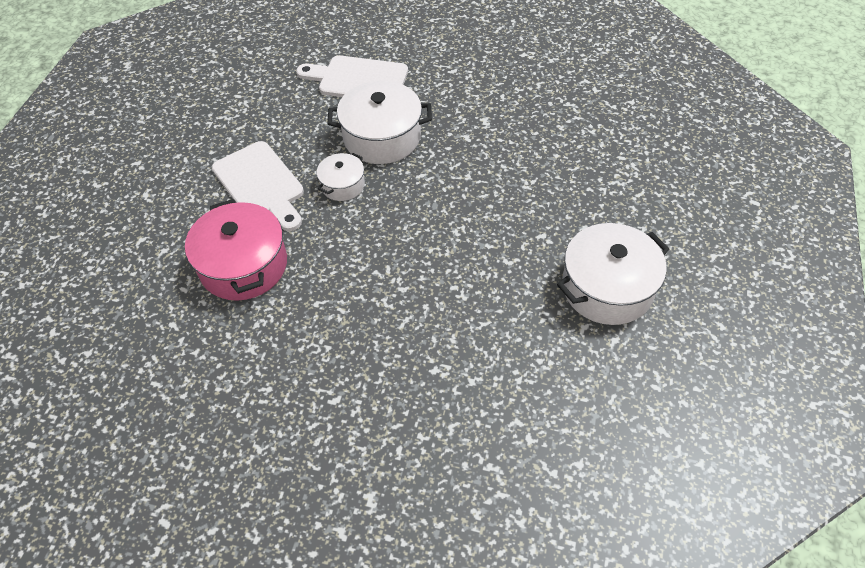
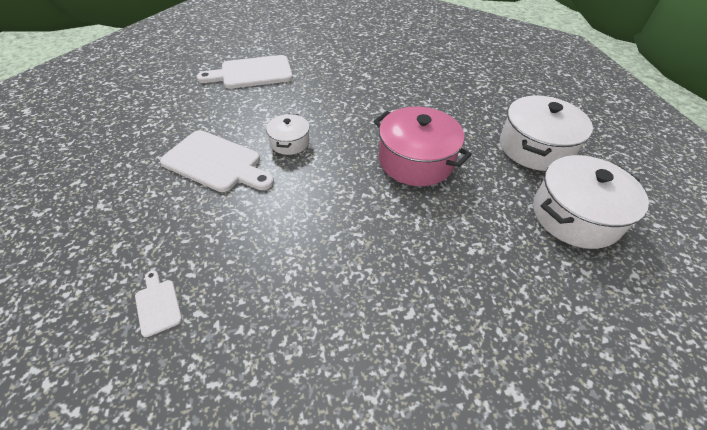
camera: 30 degrees left, 5 degrees down
(148, 304) = (158, 304): none -> white cutting board
(243, 265) = (241, 231): pink pot -> pink pot (416, 161)
(382, 137) = (298, 103): white pot -> white pot (575, 216)

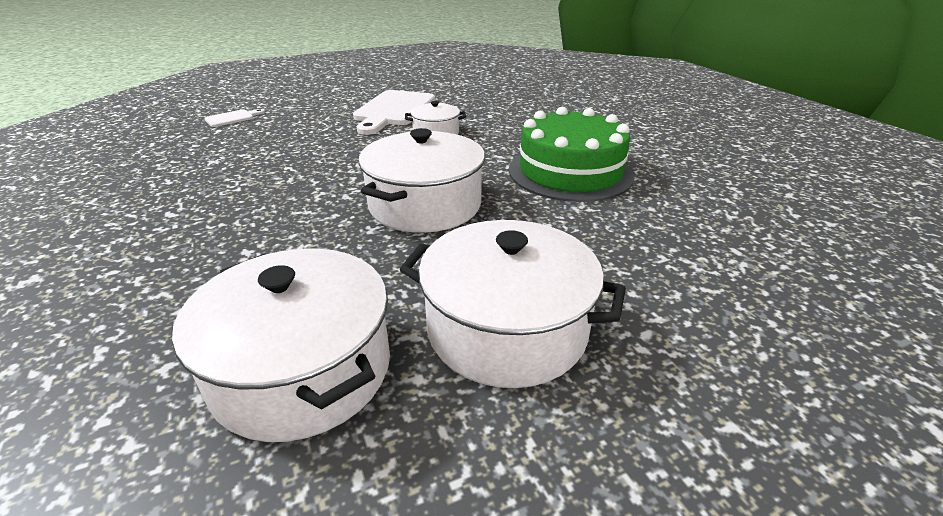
camera: 80 degrees right, 15 degrees down
(252, 73) = (556, 102): white cutting board -> none
(381, 96) = (570, 172): none -> green cake
(416, 161) = (425, 205): pink pot -> white pot

